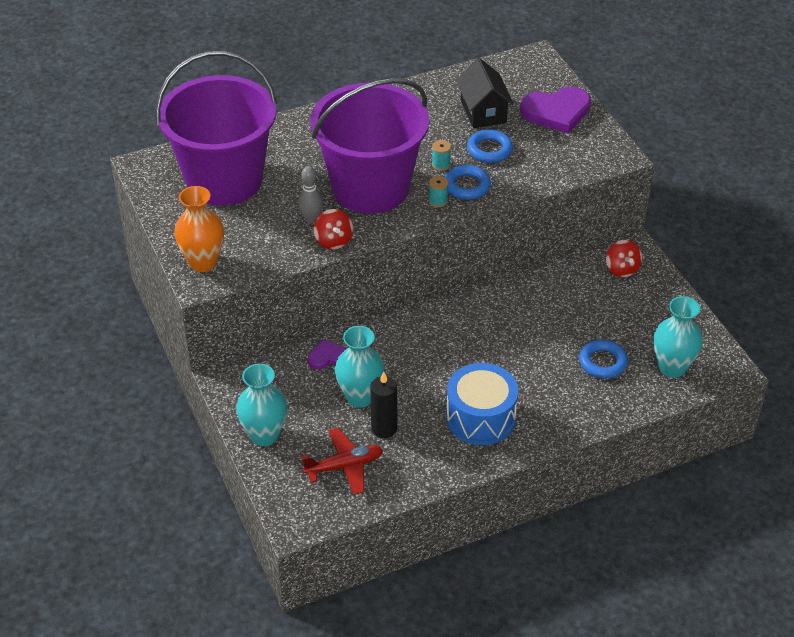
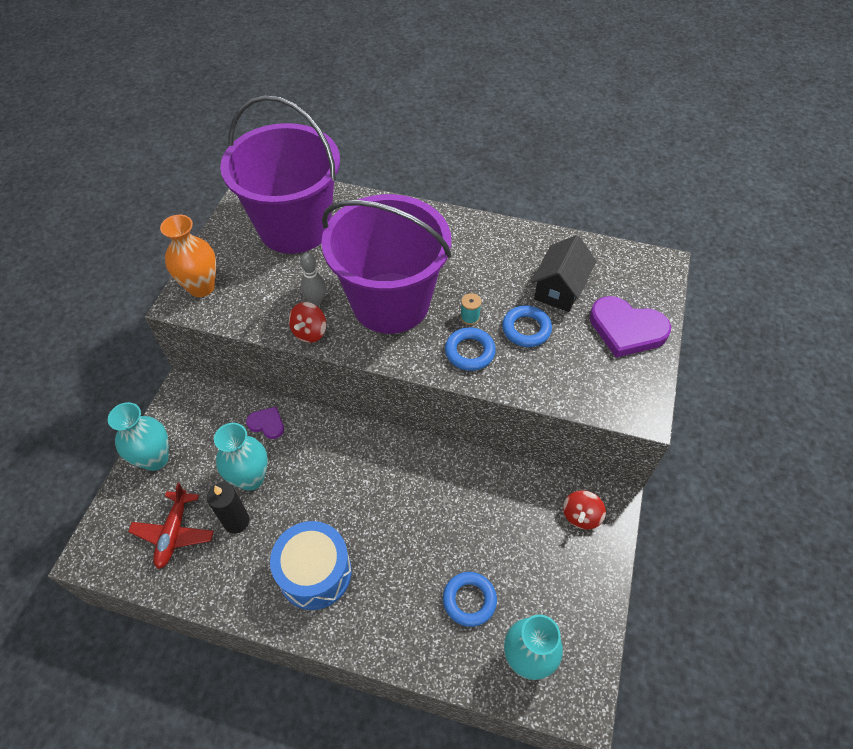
camera: 40 degrees right, 10 degrees up
(344, 466) = (174, 533): red plane -> red plane turned 75 degrees clockwise
(438, 201) = (430, 350): turquoise spool -> none

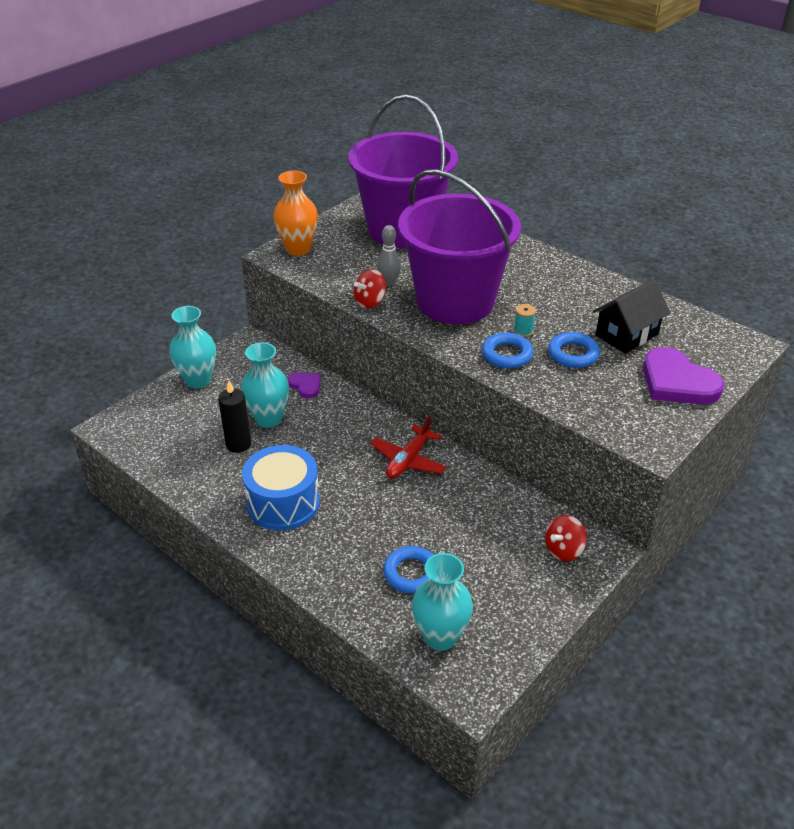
camera: 25 degrees right, 15 degrees down
(174, 533) = (183, 435): red plane -> red plane (408, 460)

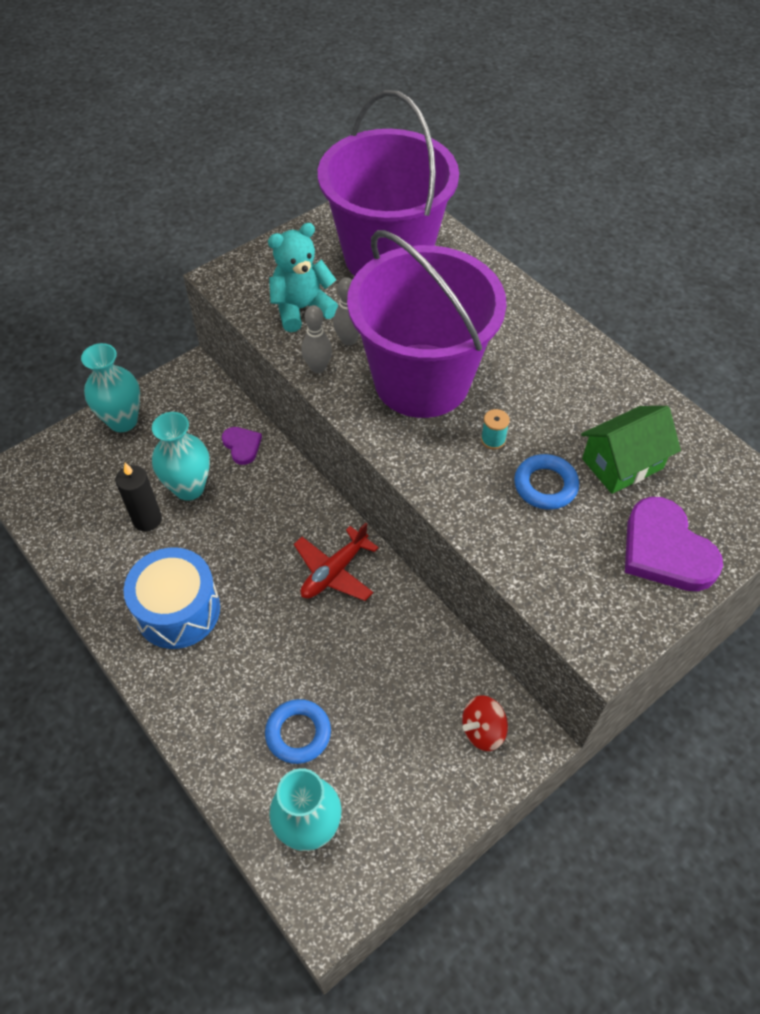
camera: 10 degrees right, 15 degrees up
(298, 249) = (253, 272): orange vase -> none
(345, 267) = (302, 309): none -> turquoise teddy bear
(370, 302) = (318, 367): red spinning top -> grey bowling pin
(507, 355) = (462, 474): blue ring -> none
(627, 335) = (622, 464): black house -> green house

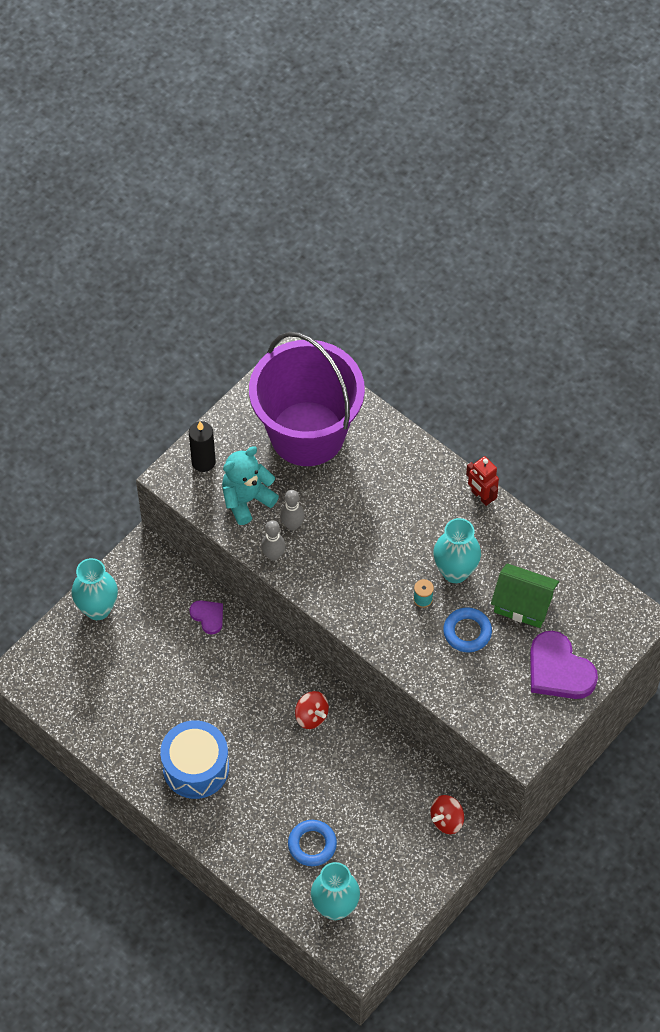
camera: 10 degrees left, 5 degrees up
(147, 519) = (148, 696): black candle -> black candle (203, 462)
(189, 488) = (174, 662): turquoise vase -> turquoise vase (455, 571)
(334, 571) = (311, 716): red plane -> red spinning top
(421, 380) = (359, 554): purple bucket -> none
(581, 340) = (481, 496): none -> red robot
(622, 464) = (523, 604): green house -> green house turned 60 degrees clockwise

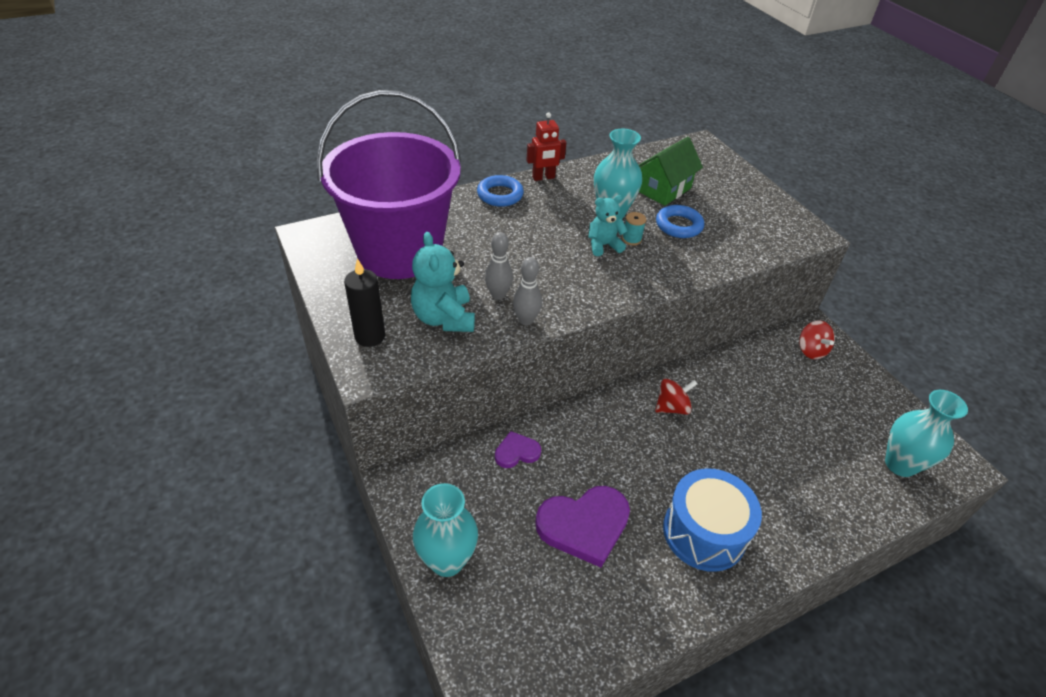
camera: 70 degrees left, 15 degrees down
(312, 845) = (823, 458): blue ring -> blue ring (500, 195)
(401, 579) = (603, 245): none -> turquoise teddy bear
(559, 670) = (736, 191): purple heart -> purple heart (584, 525)

